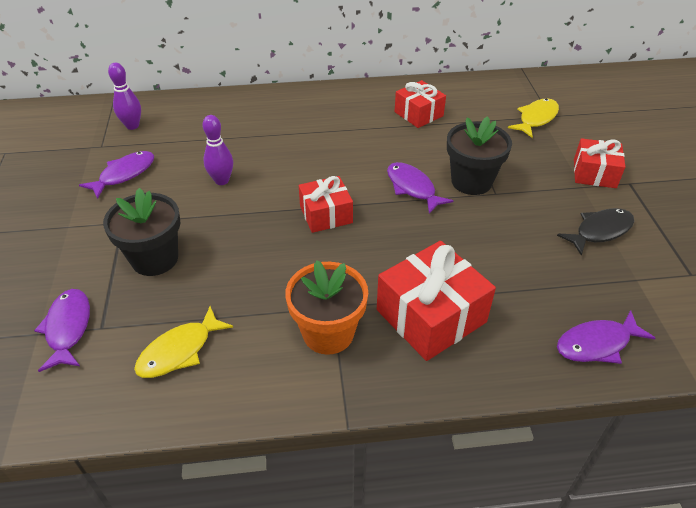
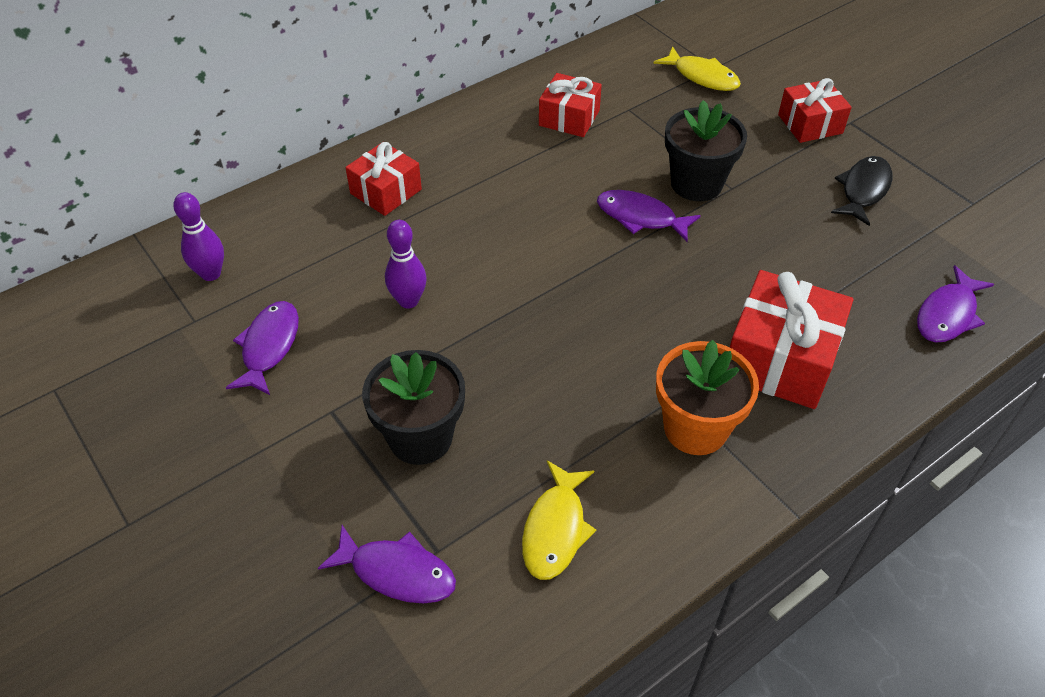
camera: 30 degrees left, 5 degrees up
(68, 328) = (397, 572): purple fish -> purple fish turned 150 degrees clockwise
(326, 214) = (573, 291): red gift -> red gift (386, 191)
(536, 118) = (702, 77): yellow fish -> yellow fish turned 120 degrees clockwise

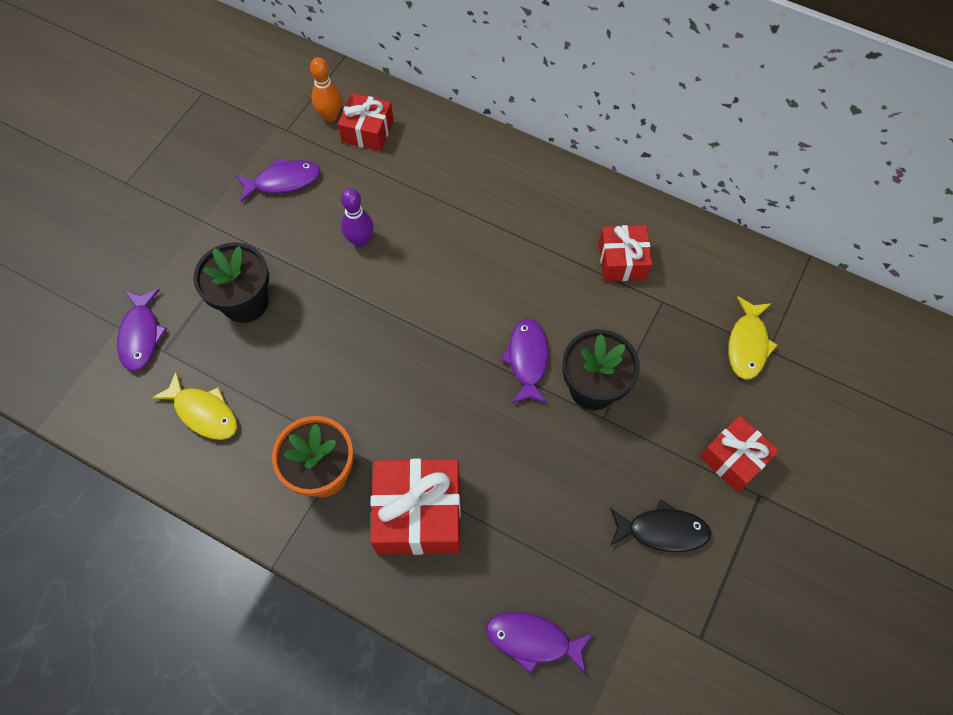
camera: 65 degrees right, 15 degrees up
(211, 274) = (330, 116): purple bowling pin -> orange bowling pin
(386, 191) = (462, 175): red gift -> red gift (367, 131)
(555, 529) = (203, 412): yellow fish -> yellow fish turned 135 degrees counterclockwise

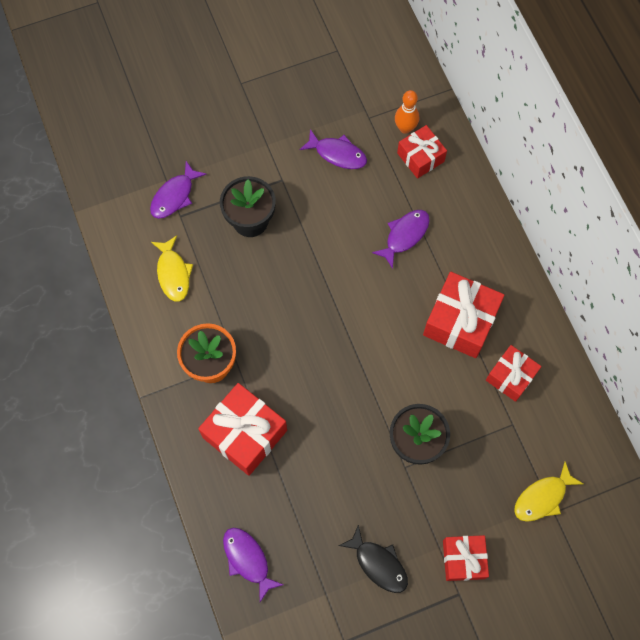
camera: 40 degrees right, 5 degrees up
(360, 240) = (352, 232): purple bowling pin -> none
(527, 359) = (390, 393): purple fish -> purple fish (404, 235)
(533, 247) = (460, 321): none -> red gift

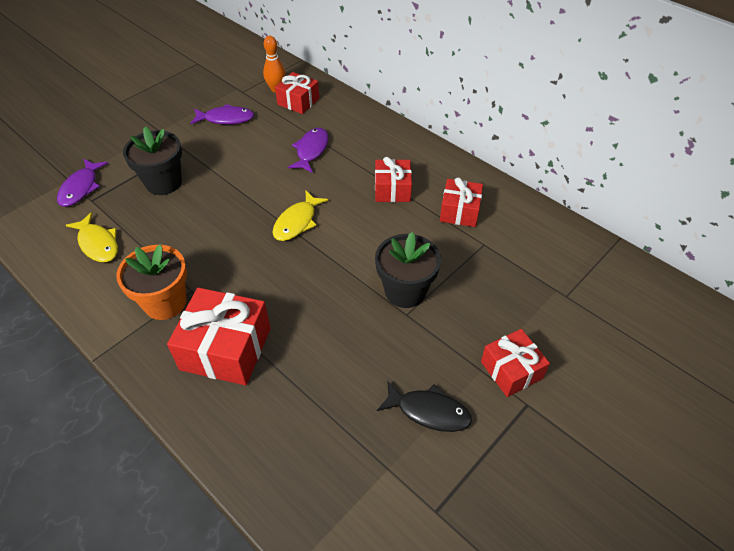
camera: 25 degrees left, 20 degrees down
(248, 560) = (280, 472): purple fish -> none
(460, 321) = (392, 189): red gift -> red gift, size x0.62
(542, 497) = (548, 288): yellow fish -> yellow fish (297, 222)

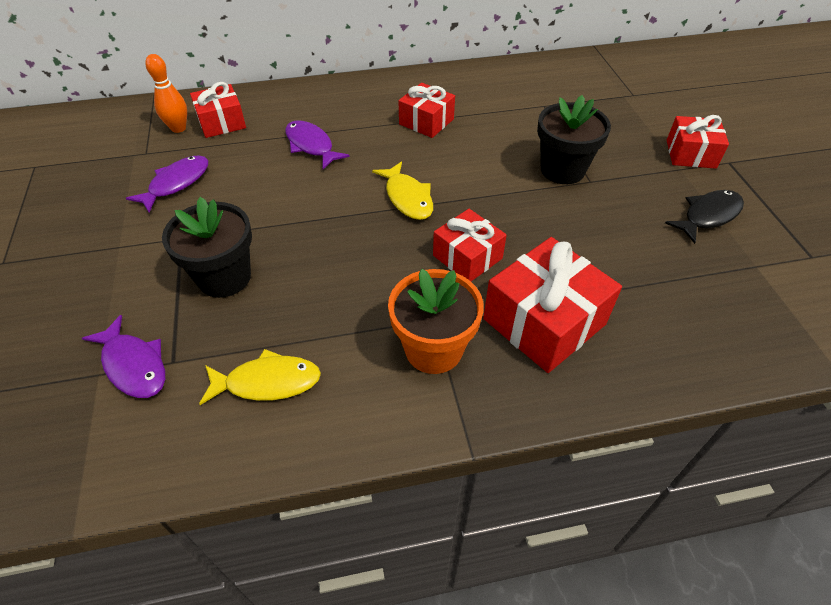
camera: 55 degrees left, 0 degrees up
(459, 211) = (493, 99): red gift -> red gift (467, 257)

